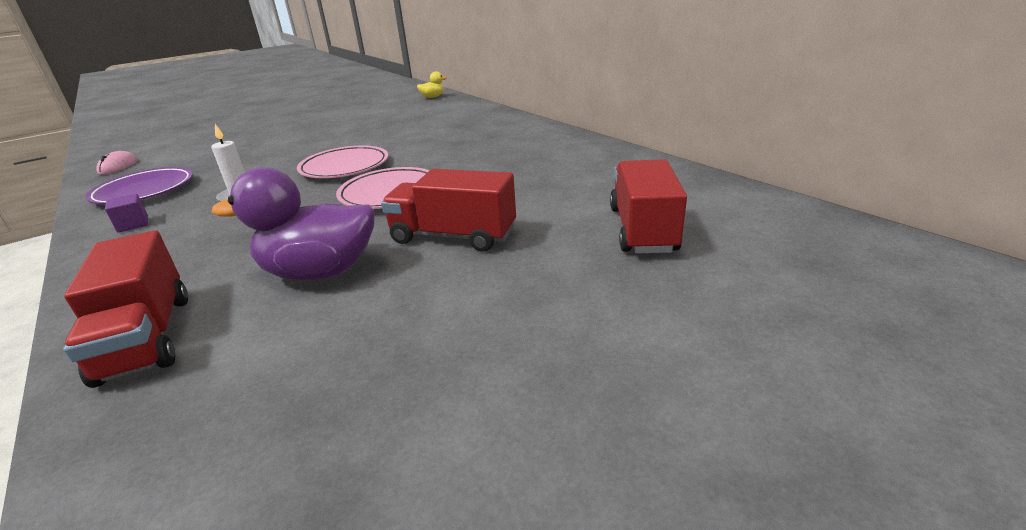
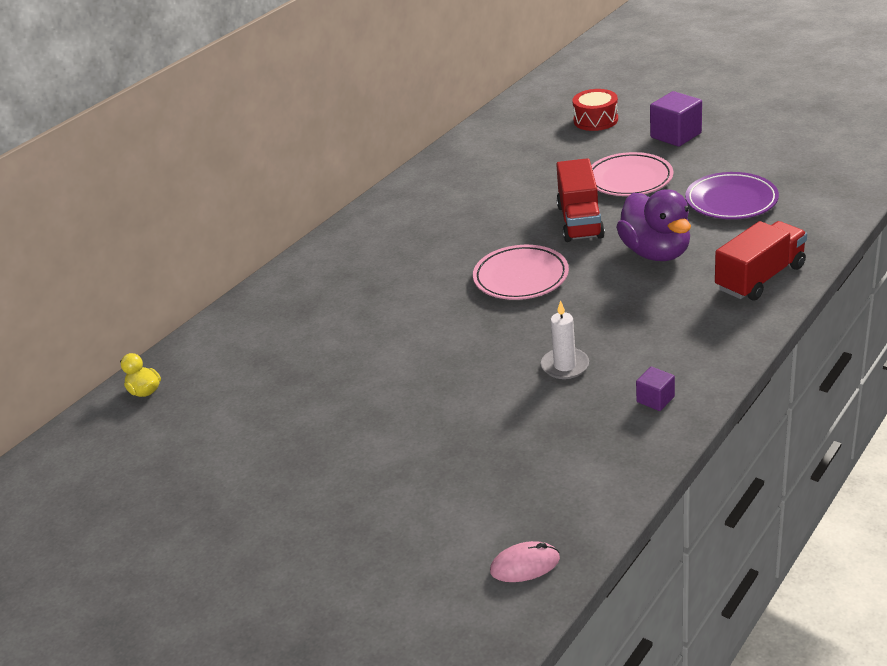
camera: 105 degrees left, 5 degrees up
(144, 191) = (585, 458): purple plate -> purple plate (731, 201)
(345, 167) = (466, 335): pink plate -> pink plate (629, 179)
(642, 229) = (535, 162): red truck -> none
(666, 391) = (675, 135): none -> purple cube
(783, 304) = (595, 120): none -> red drum

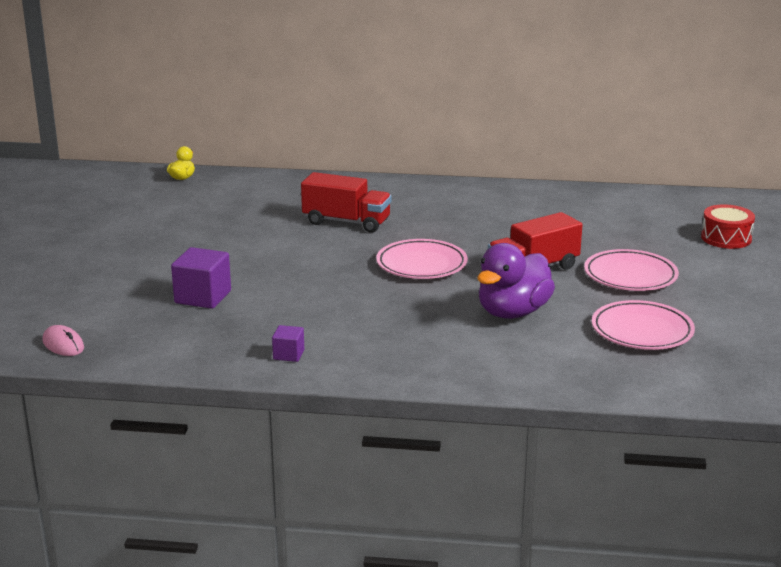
camera: 55 degrees right, 10 degrees down
(565, 366) = (309, 309): white candle -> none
(675, 135) = (742, 280): purple cube -> purple cube (203, 297)
(731, 201) = (642, 331): purple plate -> pink plate
(760, 278) = (514, 369): red truck -> red truck (346, 222)

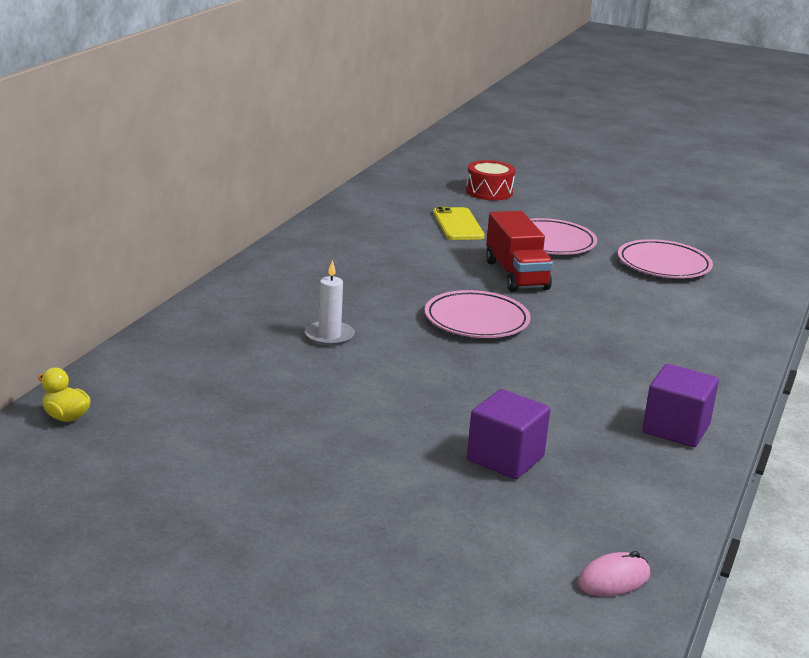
camera: 75 degrees left, 0 degrees up
(288, 354) = (676, 429): purple cube -> purple cube, size x1.82
(346, 222) = (329, 336): red truck -> white candle
(513, 312) = (610, 304): purple duck -> none
(620, 235) = (458, 225): none -> yellow phone

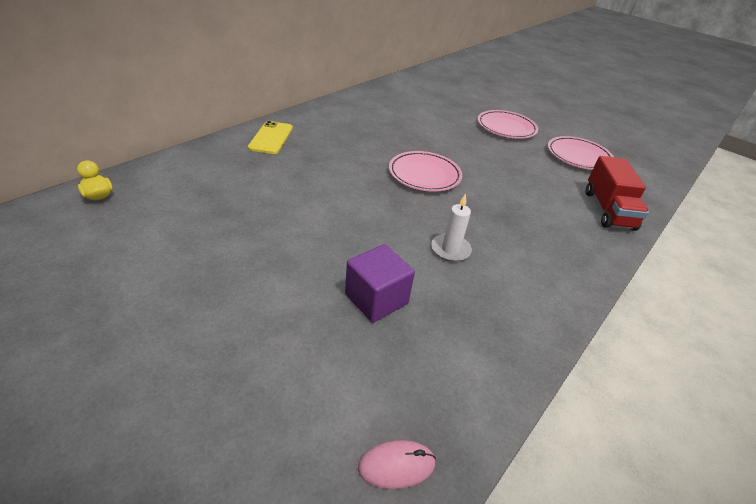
camera: 15 degrees right, 15 degrees up
(329, 336) = (317, 168): white candle -> white candle (450, 249)
(458, 225) = (452, 106): yellow phone -> yellow phone (271, 138)
(489, 192) = (484, 89): red drum -> none
(516, 275) = (471, 146): red truck -> red truck (608, 210)
(676, 429) = (530, 300): purple cube -> none

